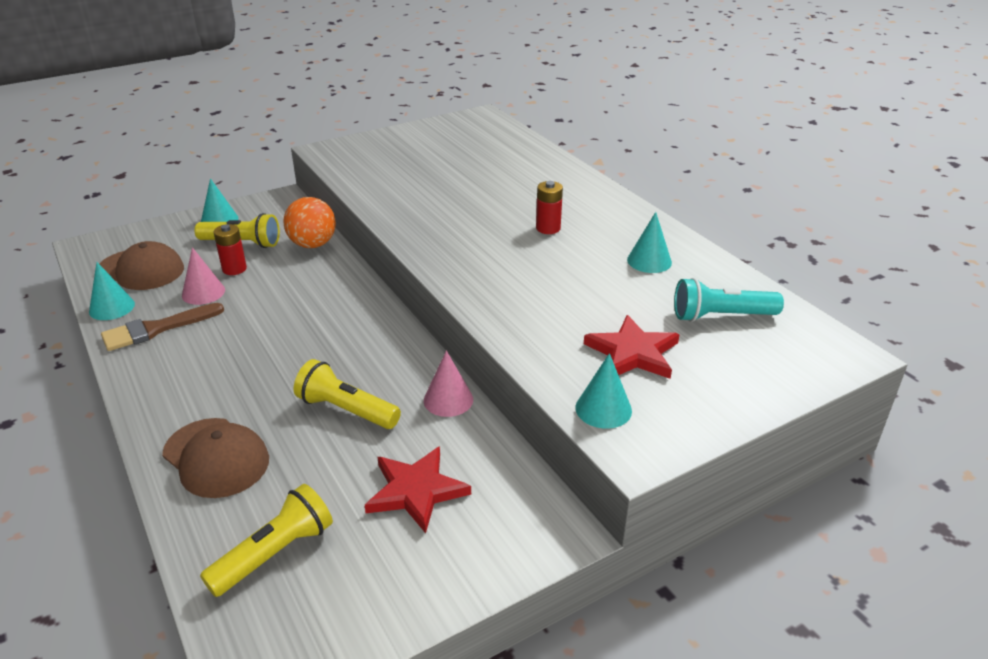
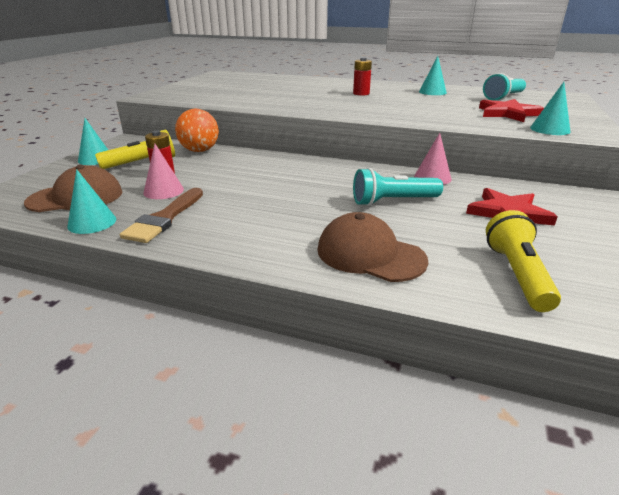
camera: 40 degrees left, 5 degrees down
(216, 458) = (370, 254): brown cap -> brown cap turned 150 degrees counterclockwise
(346, 410) = (393, 201): yellow flashlight -> turquoise flashlight

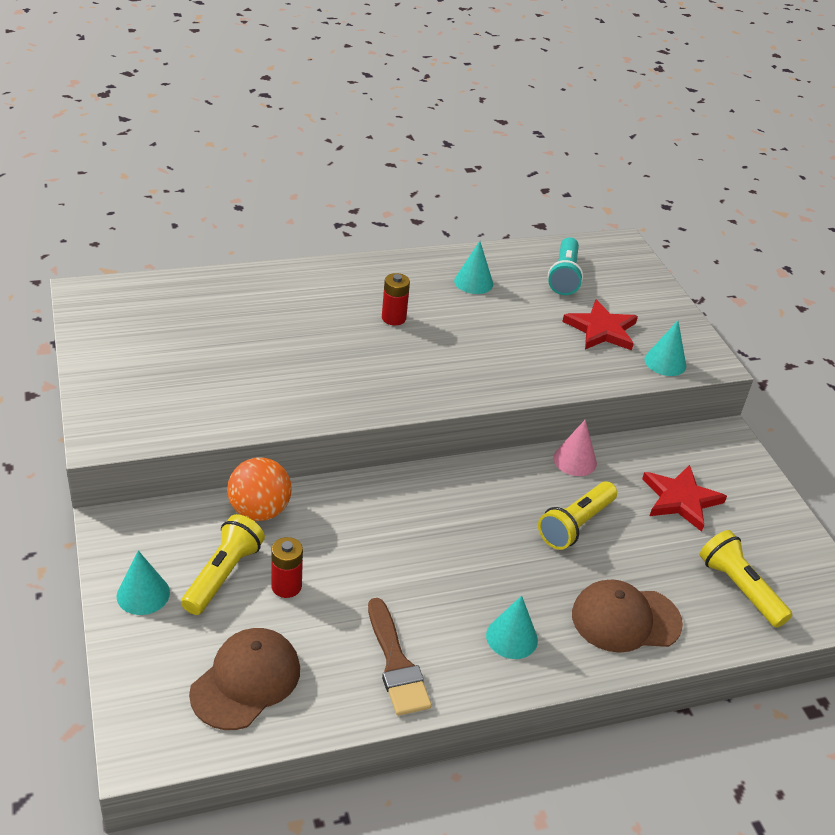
camera: 40 degrees left, 10 degrees up
(92, 222) = (331, 710): turquoise cone -> turquoise cone (511, 637)
(163, 191) = (330, 618): pink cone -> none
(393, 201) = (576, 525): turquoise flashlight -> yellow flashlight

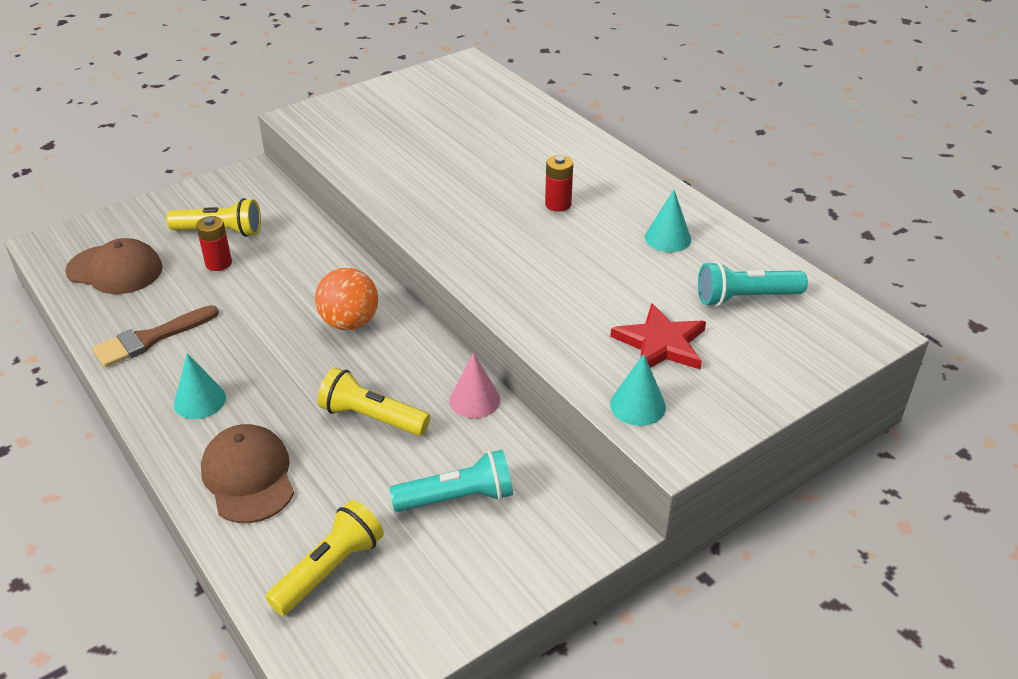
camera: 75 degrees right, 0 degrees up
(143, 594) = (188, 204): turquoise cone -> none
(259, 511) = (299, 229): orange ball -> orange ball (349, 322)
(681, 499) = (457, 497): red star -> turquoise flashlight

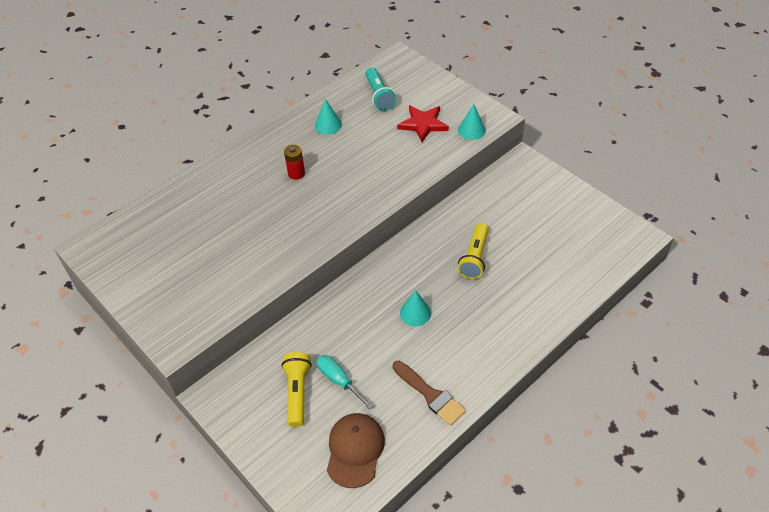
camera: 95 degrees left, 10 degrees up
(200, 400) = (482, 346): turquoise cone -> turquoise cone (415, 313)
(218, 263) = (339, 380): red battery -> turquoise screwdriver
(248, 477) = (534, 303): brown cap -> none
(329, 569) = (581, 253): yellow flashlight -> none
(349, 322) = (393, 286): orange ball -> none
(457, 497) = (521, 213): turquoise flashlight -> none
(474, 400) = (450, 216): pink cone -> none

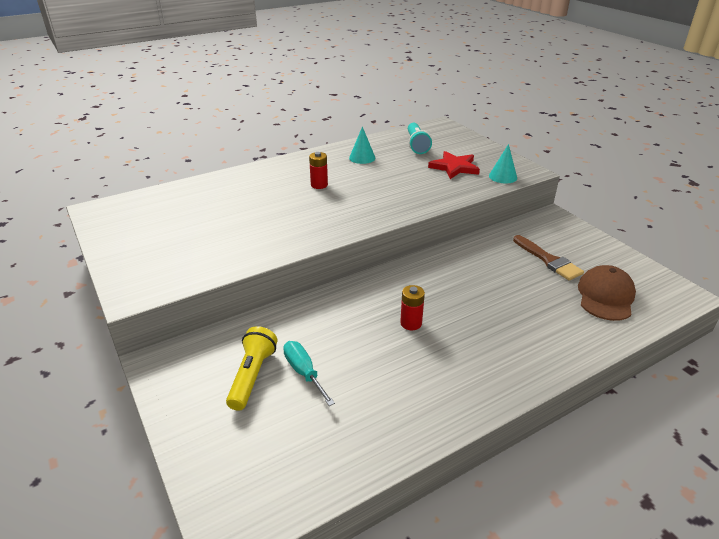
camera: 10 degrees right, 15 degrees down
(355, 450) = (297, 451): brown cap -> brown cap (605, 296)
(415, 313) = (411, 323): turquoise cone -> red battery
(430, 395) = (409, 407): brown brush -> brown brush (548, 260)
(475, 258) = (489, 285): yellow flashlight -> none

